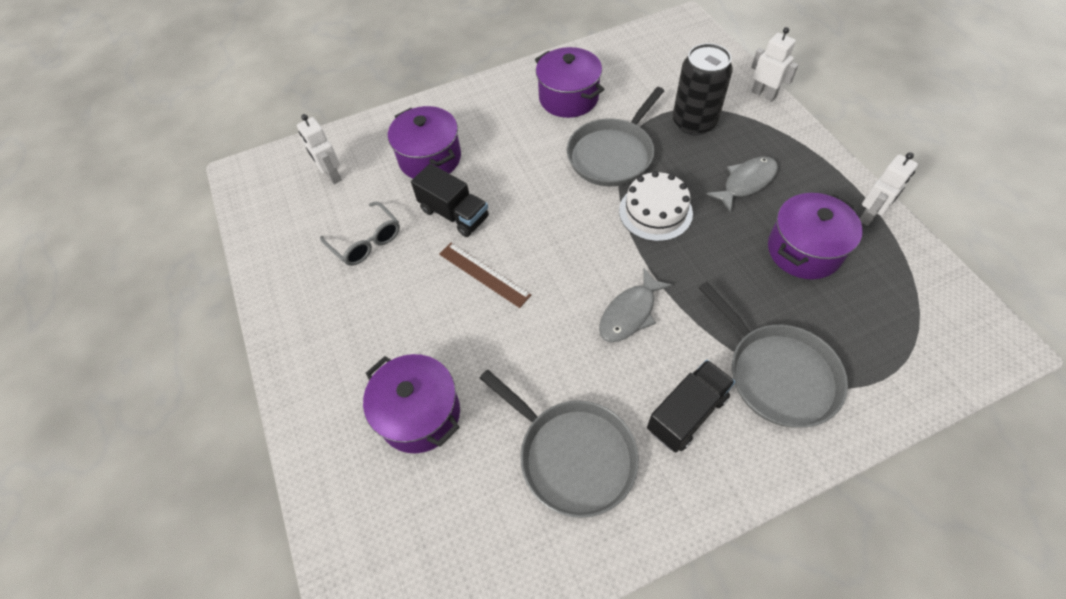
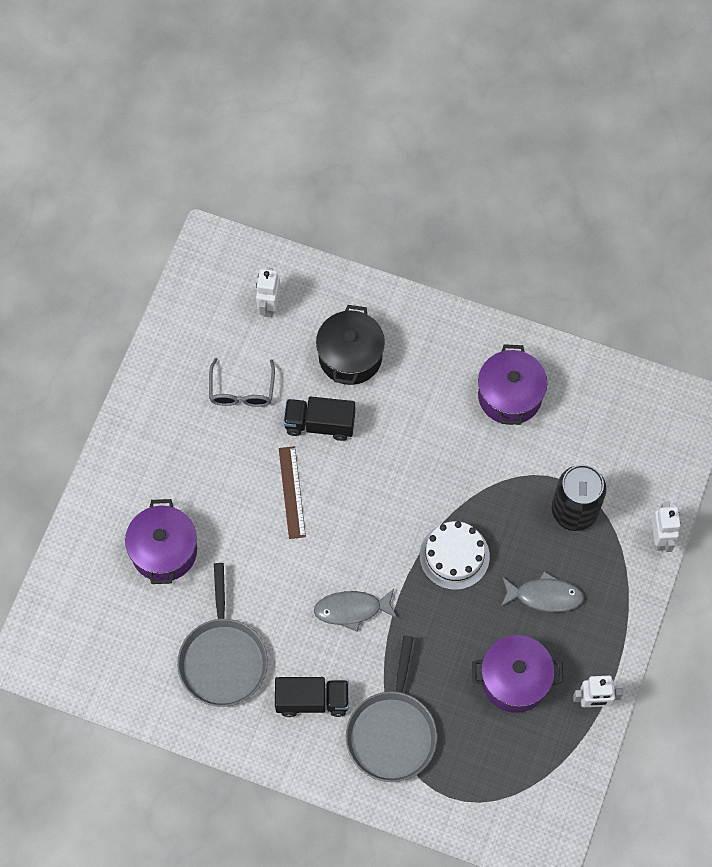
camera: 40 degrees right, 10 degrees up
(430, 158) = (350, 356): purple pot -> black pot
(454, 214) = (319, 424): black truck -> black truck turned 105 degrees clockwise
(612, 154) = (481, 480): grey pan -> none

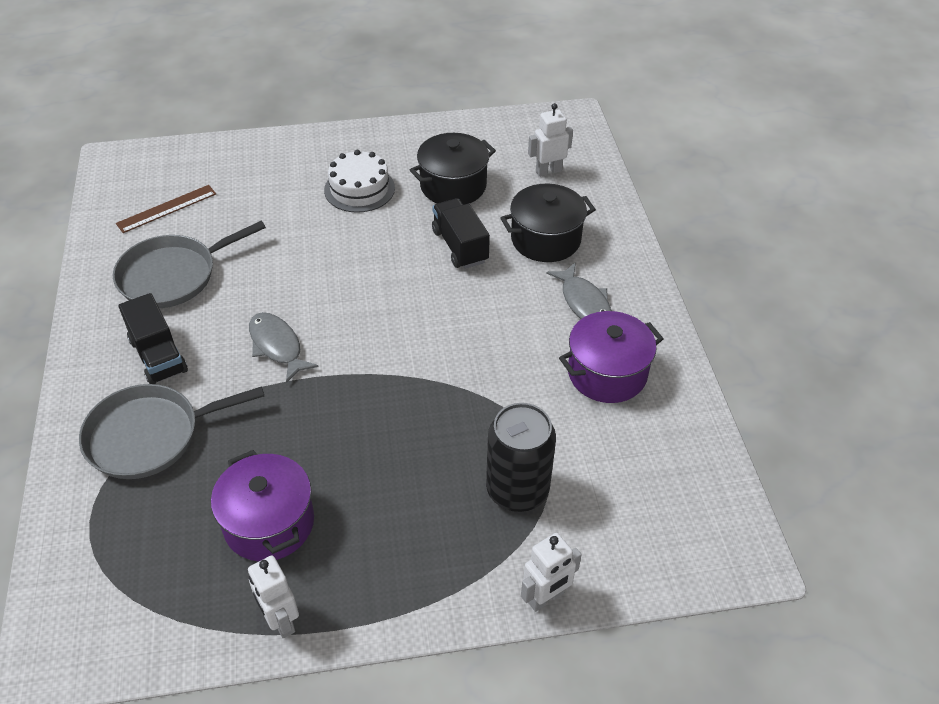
camera: 60 degrees right, 20 degrees down
(164, 551) = (262, 198): purple pot -> none
(242, 390) = (453, 186): grey glasses -> black pot
(291, 492) = (376, 255): brown ruler -> brown ruler (166, 208)
(454, 556) = (389, 403): white cake -> white cake (359, 189)
(544, 596) = (392, 507): grey fish -> grey fish (584, 302)

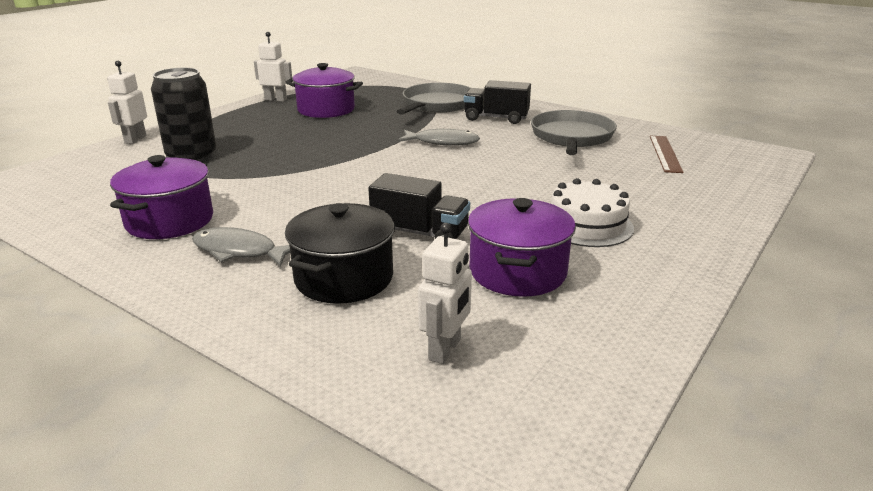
camera: 135 degrees right, 20 degrees down
(453, 186) = (517, 272): black pot -> purple pot

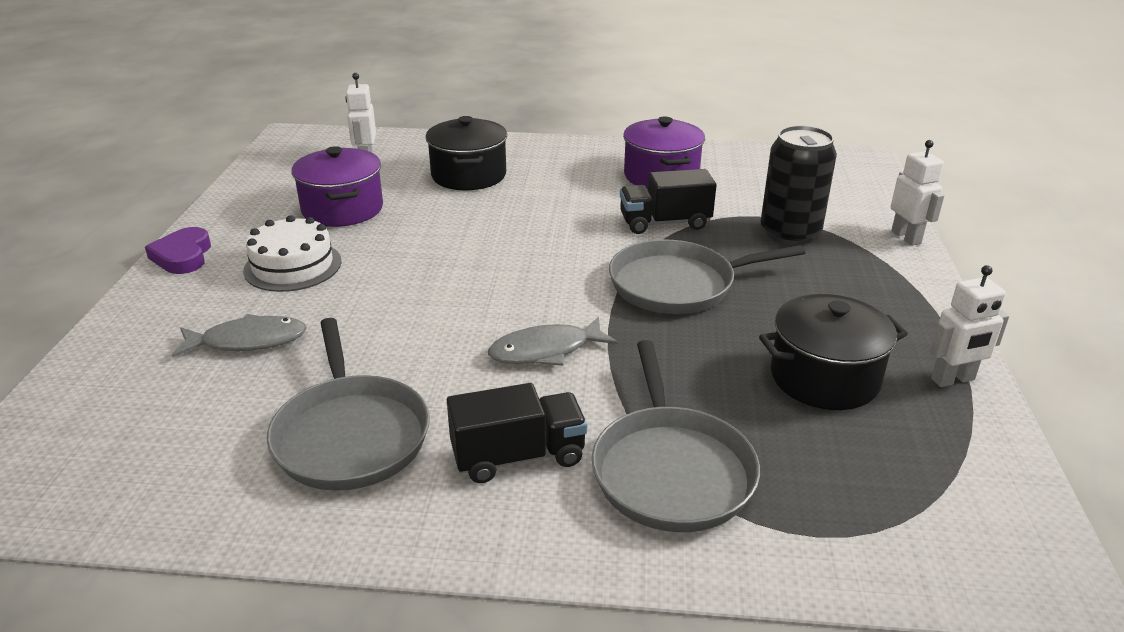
camera: 150 degrees right, 5 degrees up
(239, 251) = (567, 171): grey fish -> grey fish (248, 341)
(320, 150) = (678, 285): none -> grey pan
(326, 110) = (824, 378): purple pot -> black pot
(420, 233) = (447, 218): black truck -> black truck (665, 223)
(665, 153) = (181, 435): brown ruler -> none
(698, 261) = (183, 256): none -> purple heart

